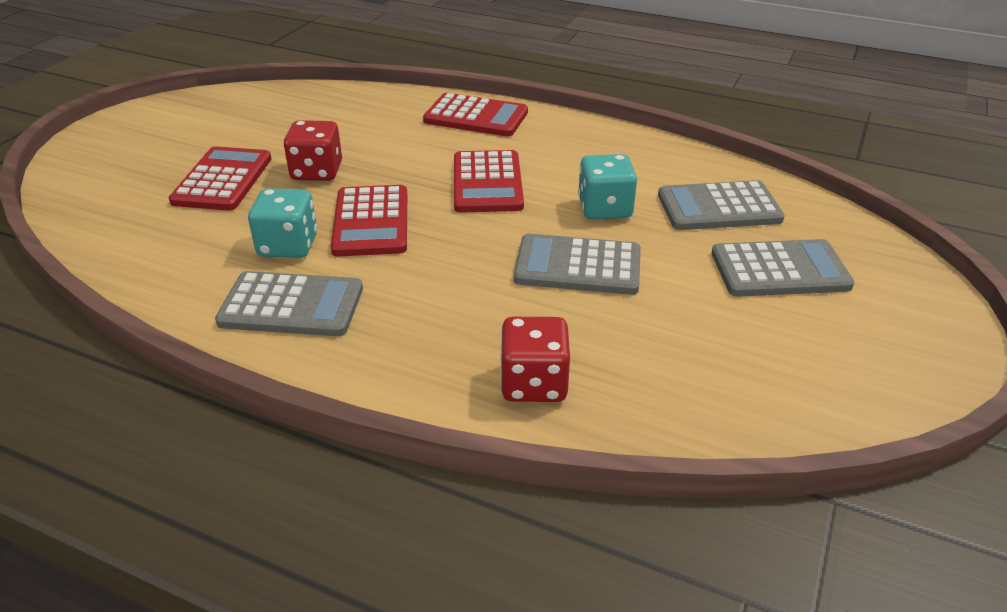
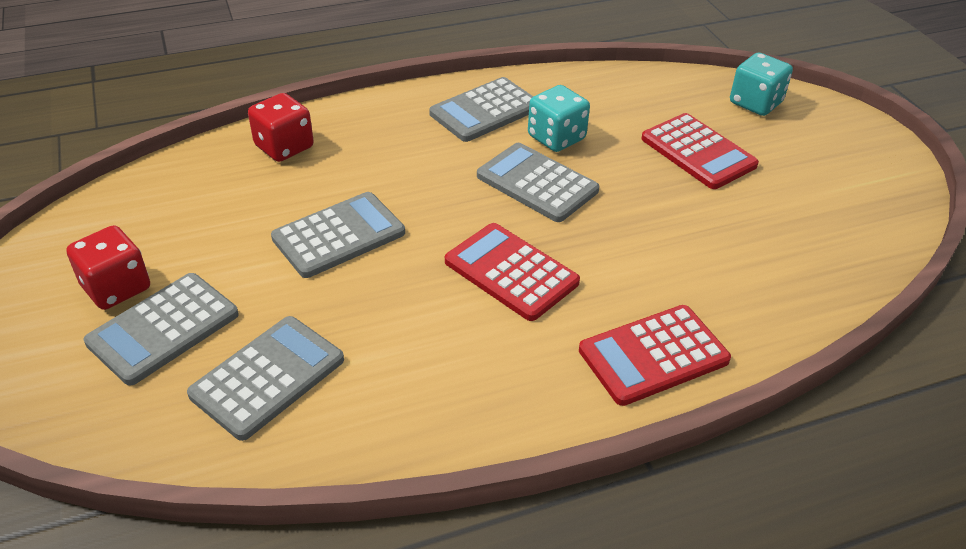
camera: 135 degrees right, 5 degrees up
(317, 172) = (655, 198): red dice -> red dice (116, 288)
(371, 222) = (537, 183): red calculator -> grey calculator
(604, 209) = (376, 307): turquoise dice -> turquoise dice (755, 103)

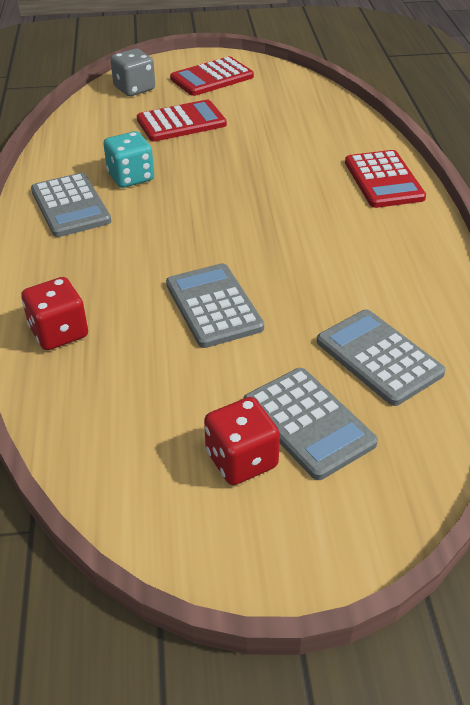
camera: 75 degrees left, 0 degrees up
(511, 272) = (288, 223): red calculator -> red calculator (212, 78)
(537, 183) = (186, 195): grey calculator -> none
(755, 103) = (134, 89): turquoise dice -> grey dice

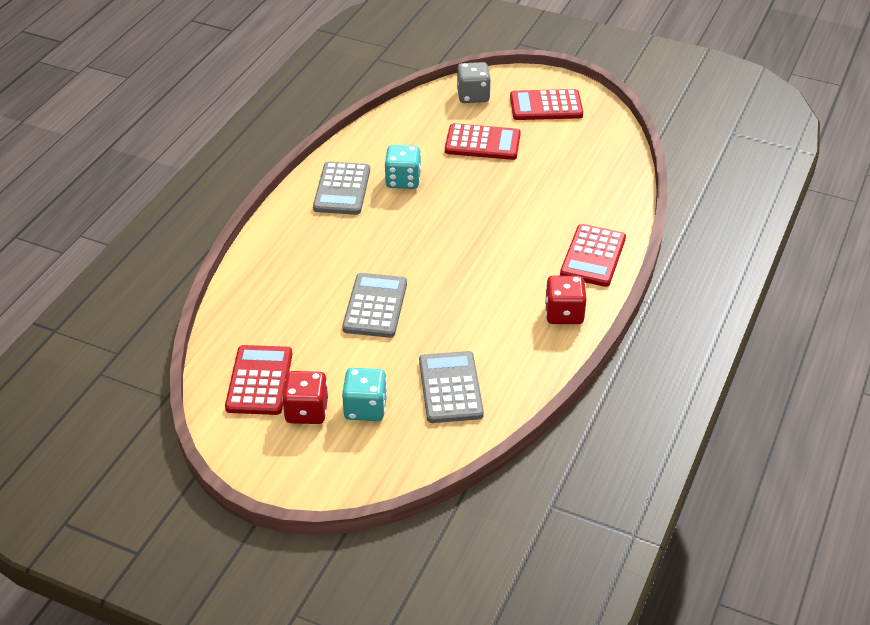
camera: 30 degrees right, 0 degrees up
(59, 332) = (264, 283): red dice -> red dice (564, 314)
(148, 449) = (259, 381): none -> red calculator
(308, 423) = (365, 408): grey calculator -> turquoise dice

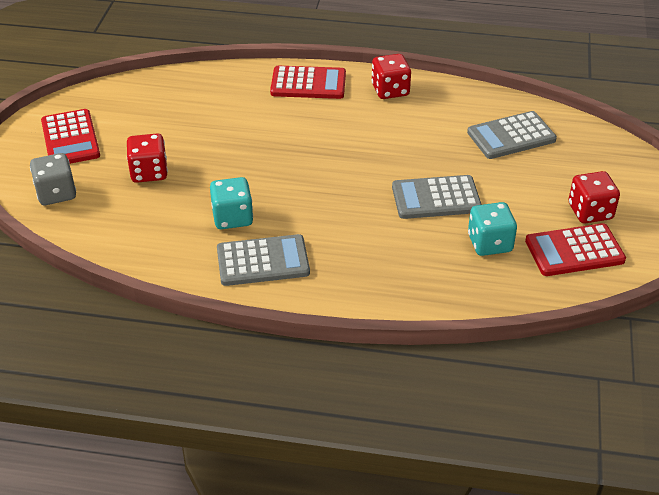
camera: 105 degrees left, 0 degrees up
(365, 408) = (564, 178): turquoise dice -> turquoise dice (489, 243)
(482, 143) = (149, 172): red calculator -> red dice

